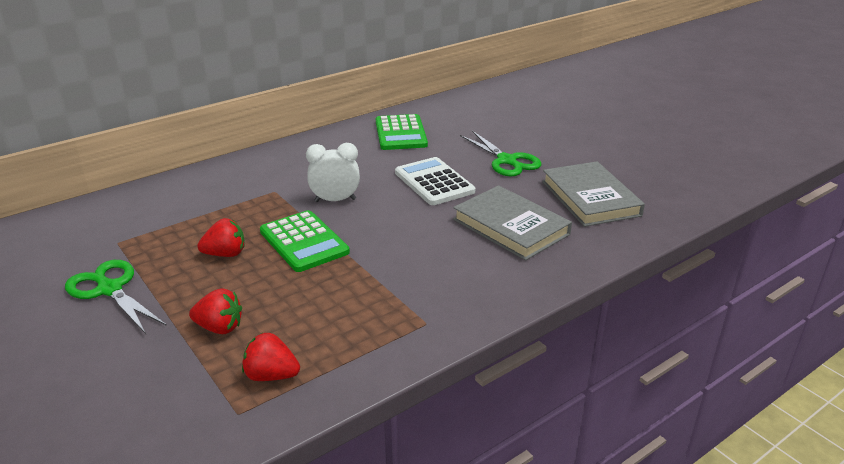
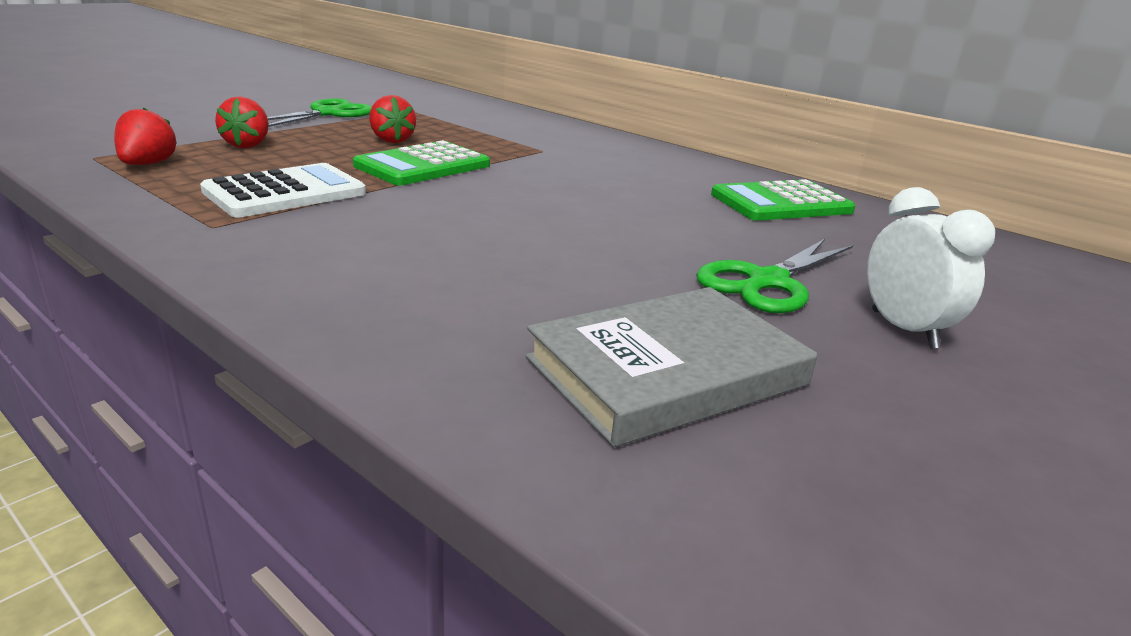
camera: 75 degrees right, 5 degrees down
(335, 200) = (535, 175): white clock -> white clock (904, 329)
(434, 182) = (629, 226): white calculator -> white calculator (285, 192)
(511, 227) = (500, 283): grey book -> none

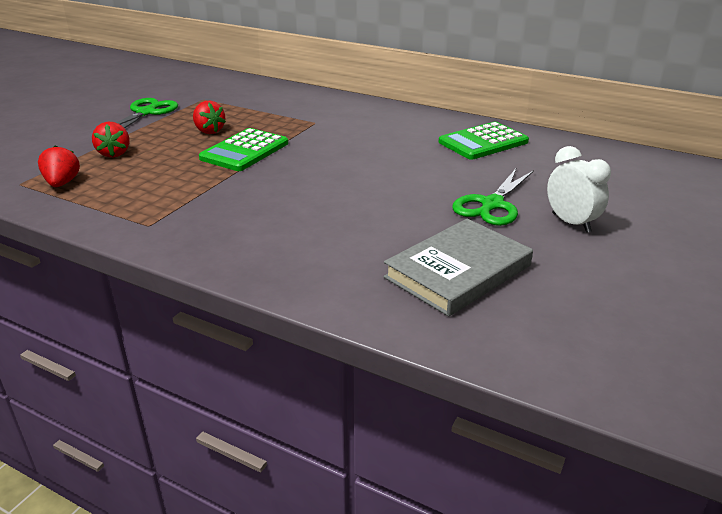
camera: 10 degrees left, 5 degrees up
(285, 192) = (172, 190): white calculator -> none

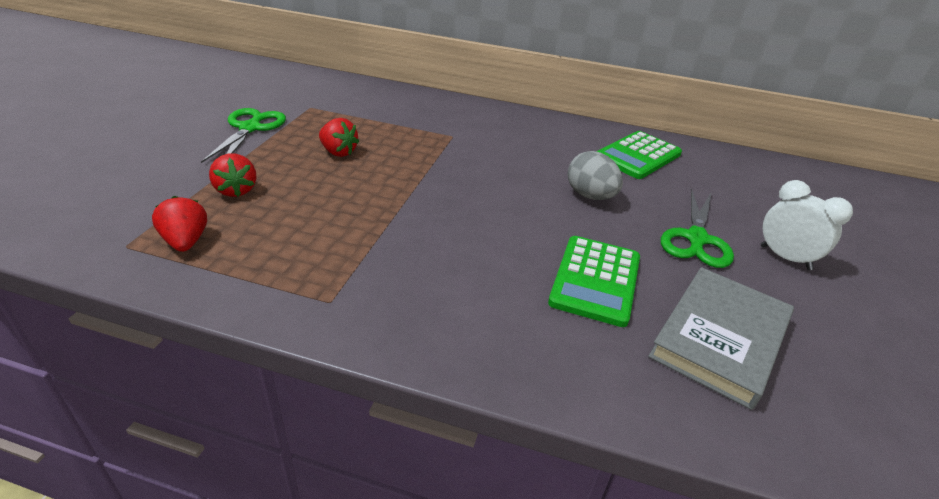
camera: 15 degrees left, 5 degrees up
(244, 151) = (394, 179): green calculator -> green calculator (595, 280)
(413, 170) = (590, 196): none -> grey egg

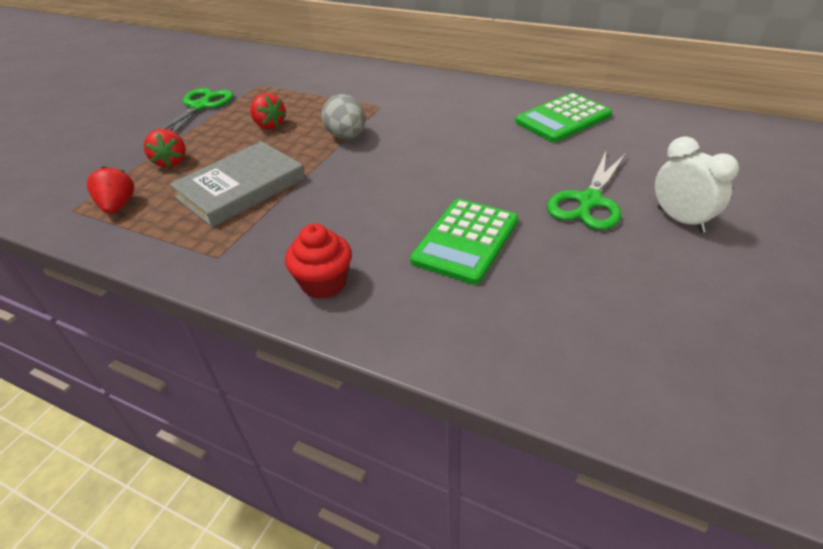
camera: 15 degrees right, 5 degrees up
(465, 330) = (324, 283): none -> red cupcake
(590, 196) = (494, 160): grey egg -> grey egg (346, 136)
(720, 339) = (570, 298): grey book -> grey book (241, 188)

